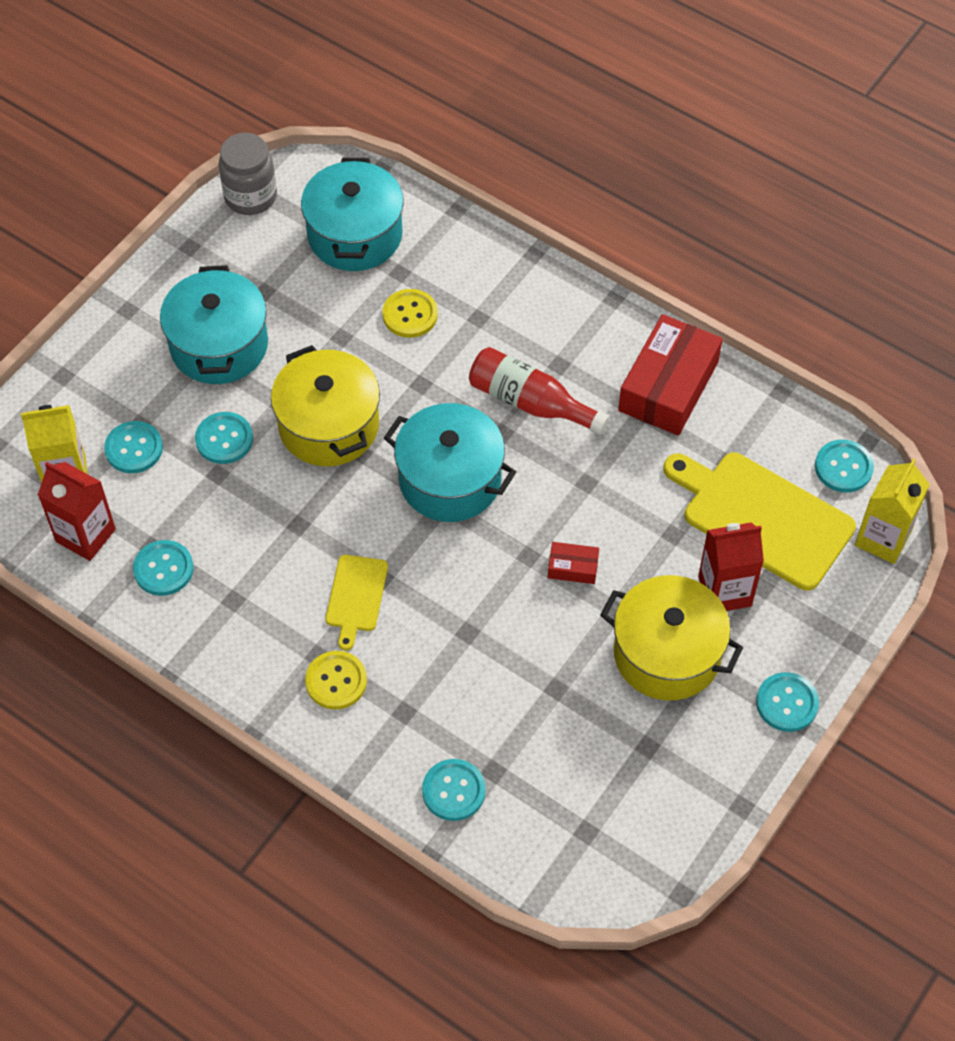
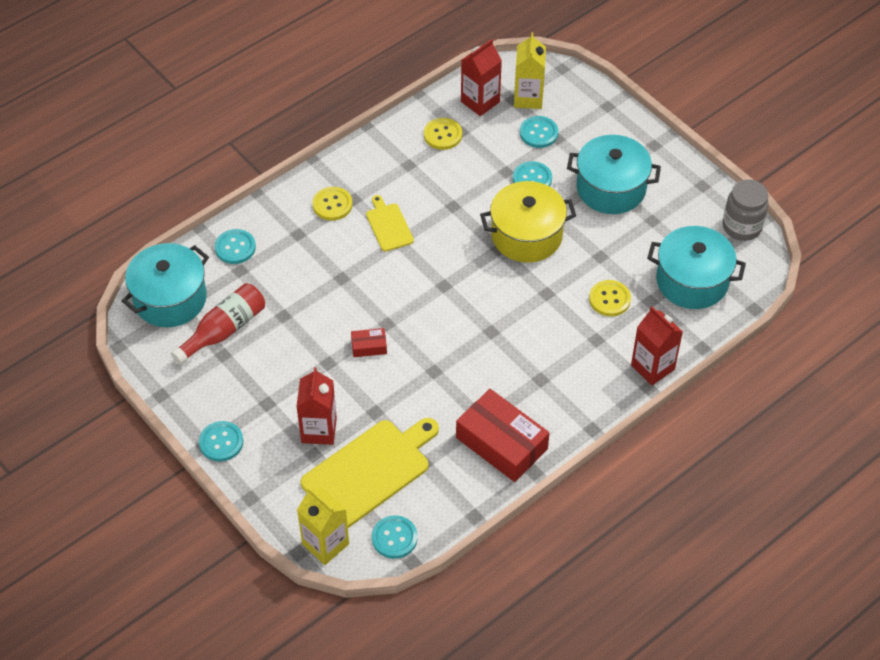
camera: 105 degrees right, 5 degrees down
(163, 569) = (442, 135): turquoise button -> yellow button
(356, 597) = (388, 225): yellow cutting board -> yellow cutting board turned 45 degrees clockwise
(450, 480) = (461, 293): turquoise pot -> turquoise pot (170, 299)
(502, 254) = (652, 367): none -> red carton
(531, 402) = (512, 354): red bottle -> red bottle (224, 330)
(573, 567) = (369, 346): red box -> red box turned 60 degrees clockwise
(667, 653) = (284, 383): yellow pot -> none

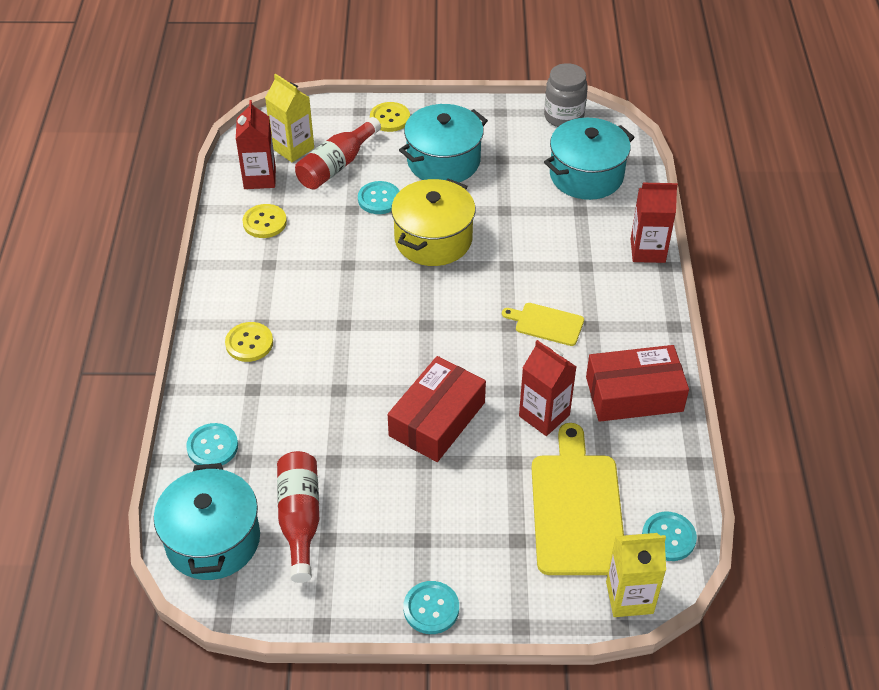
camera: 50 degrees left, 5 degrees down
(319, 430) = (494, 518): red carton -> red carton (544, 415)
(369, 346) = (437, 419): red box -> red box, size x2.22
(388, 225) = (319, 319): yellow cutting board -> yellow cutting board (546, 324)
(538, 133) = (337, 165): turquoise button -> red bottle
(609, 299) = (553, 232): yellow button -> yellow button (390, 118)

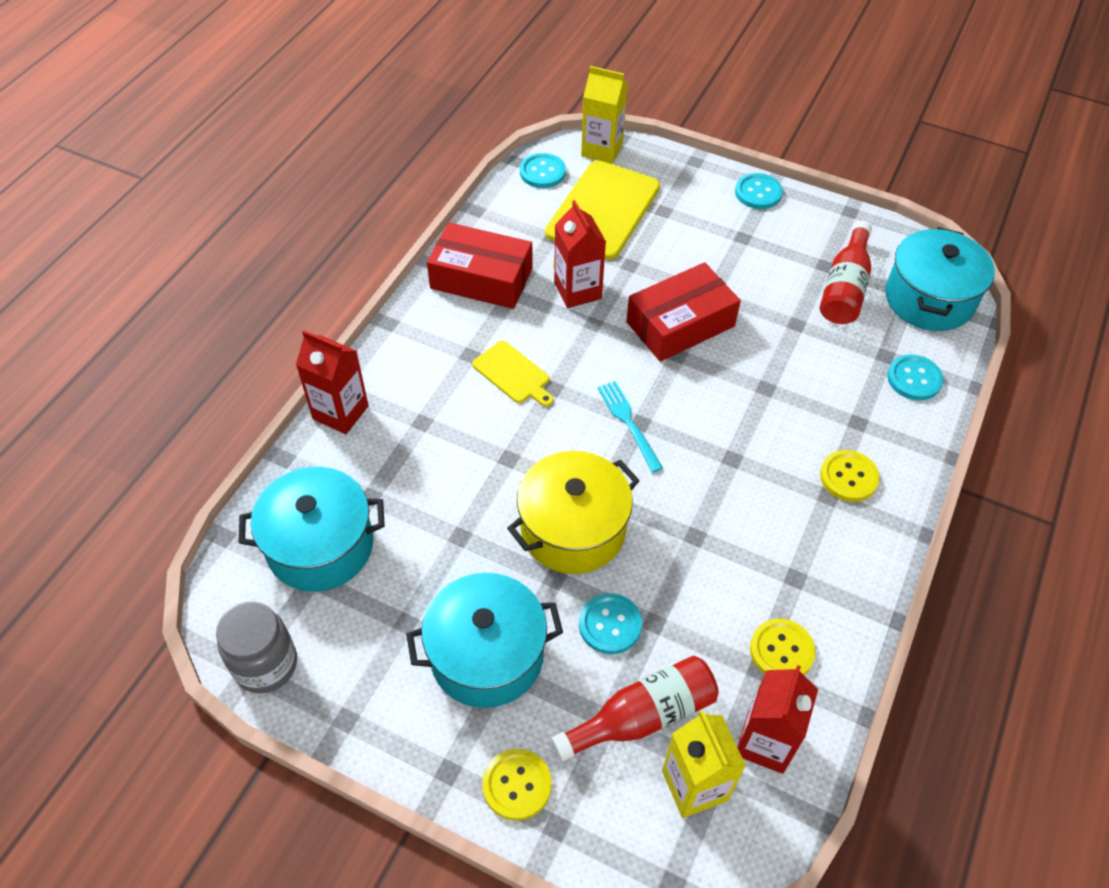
camera: 155 degrees left, 5 degrees up
(435, 321) = (628, 422): none -> turquoise fork

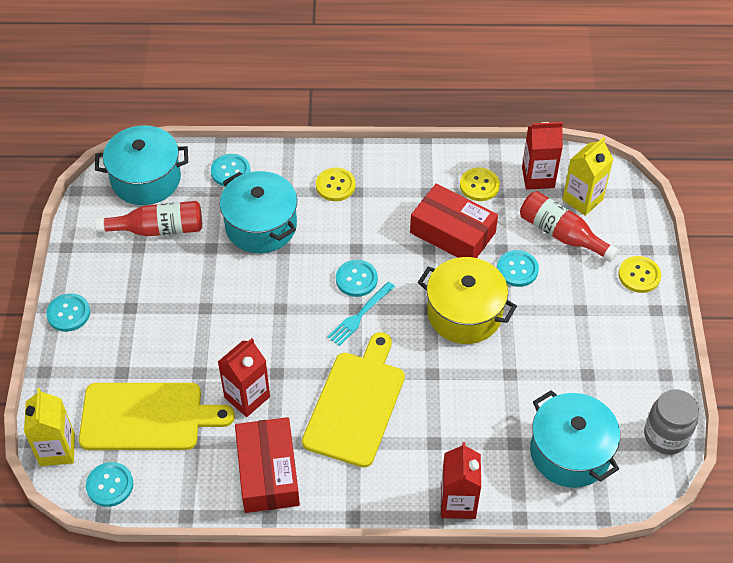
camera: 115 degrees left, 0 degrees up
(487, 655) = (578, 322): turquoise pot -> turquoise pot (261, 226)
(513, 374) = (356, 404): yellow cutting board -> yellow cutting board, size x1.94
(680, 324) = (248, 317): red box -> red box (452, 232)
(683, 440) = (356, 279): none -> turquoise button

